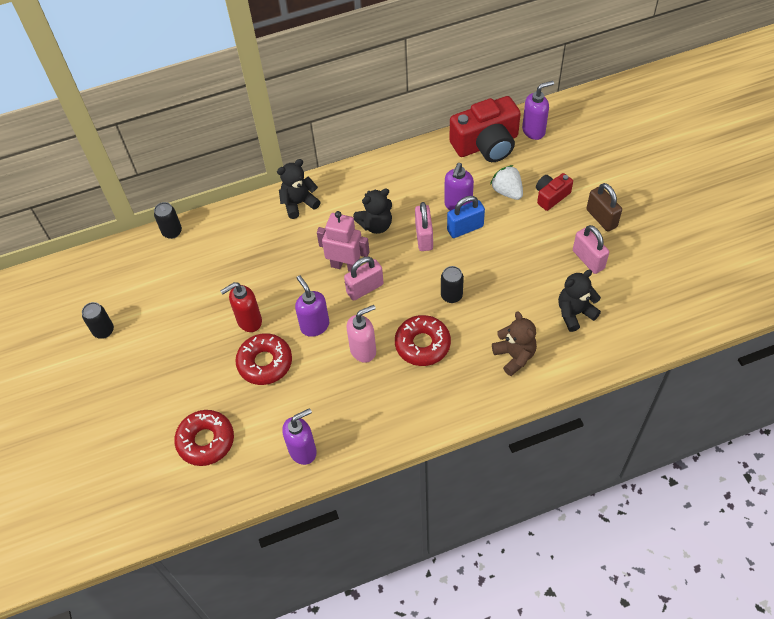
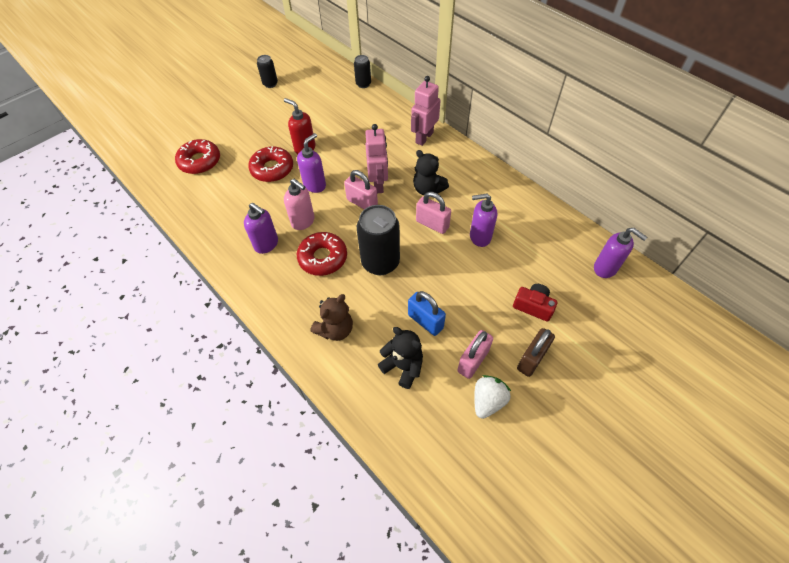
camera: 65 degrees right, 0 degrees up
(299, 203) = (424, 137): black teddy bear -> pink robot
(303, 451) = (204, 215): purple soap dispenser -> purple soap dispenser (266, 244)
(424, 237) = (432, 224): pink padlock -> pink padlock turned 60 degrees clockwise
(451, 295) = (380, 262): black can -> black can, size x1.89
(465, 228) = (457, 250): blue padlock -> blue padlock (425, 321)
(486, 144) = (563, 236): red camera -> none
(507, 191) = (517, 269): white strawberry -> white strawberry (488, 401)

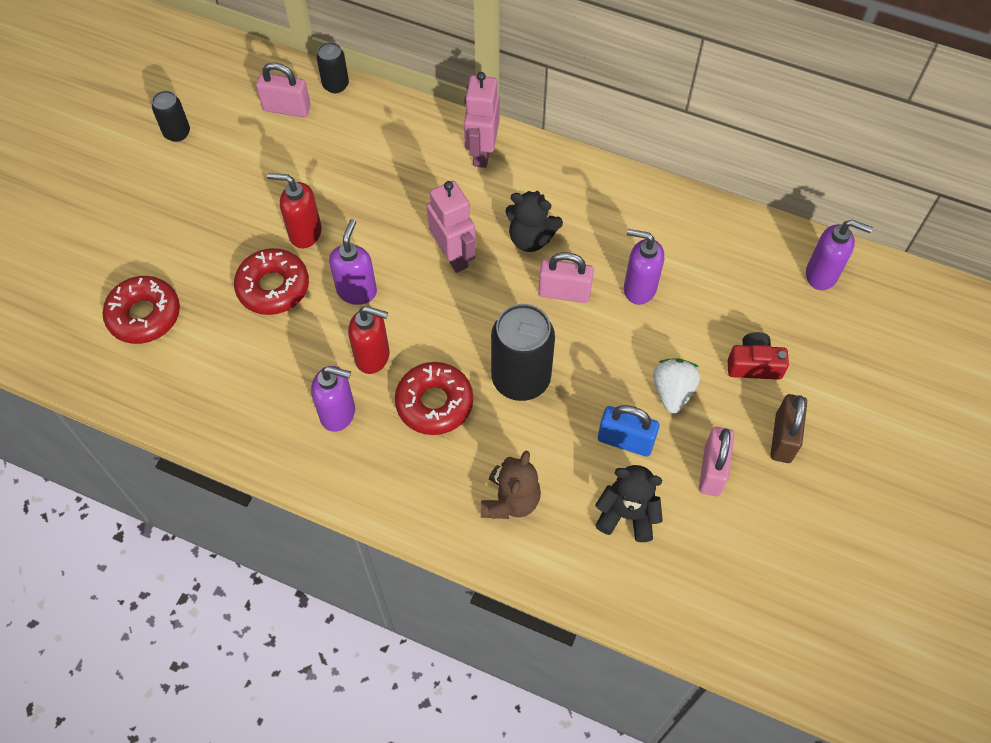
camera: 25 degrees left, 5 degrees up
(303, 221) = (373, 357): pink soap dispenser -> red soap dispenser
(362, 203) = (445, 295): pink padlock -> pink padlock (287, 108)
(479, 237) = (639, 288): purple soap dispenser -> purple soap dispenser turned 45 degrees clockwise
(488, 401) = (754, 515): white strawberry -> white strawberry (672, 392)

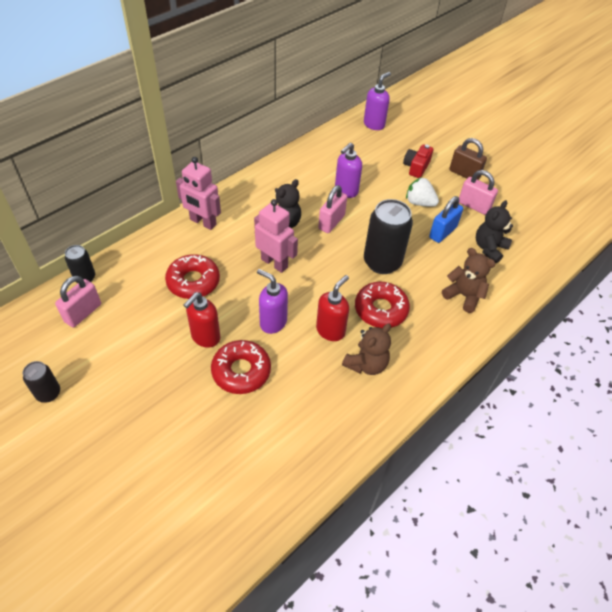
camera: 70 degrees left, 10 degrees down
(144, 315) = (217, 469): red donut -> red donut (193, 281)
(338, 413) = (366, 364): purple soap dispenser -> brown teddy bear
(453, 256) = (274, 263): pink robot -> pink robot turned 45 degrees clockwise

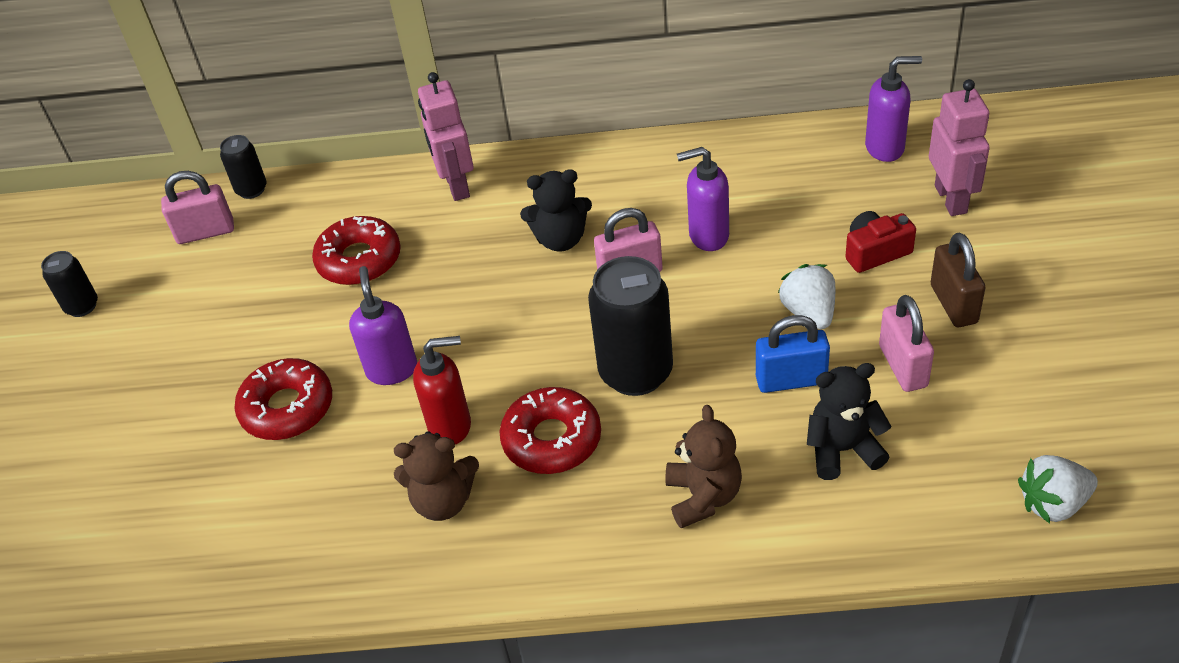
camera: 50 degrees right, 5 degrees down
(205, 337) = (295, 340): red soap dispenser -> none
(274, 263) = (484, 290): pink robot -> pink robot (951, 199)
(570, 228) = (1053, 504): none -> white strawberry

